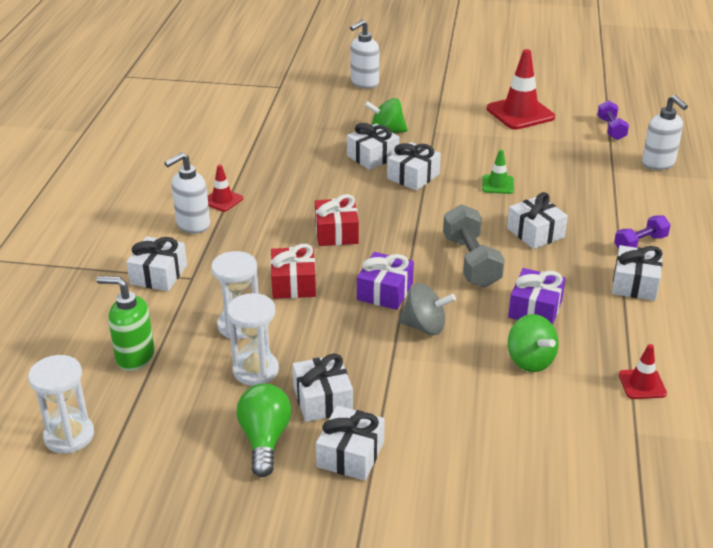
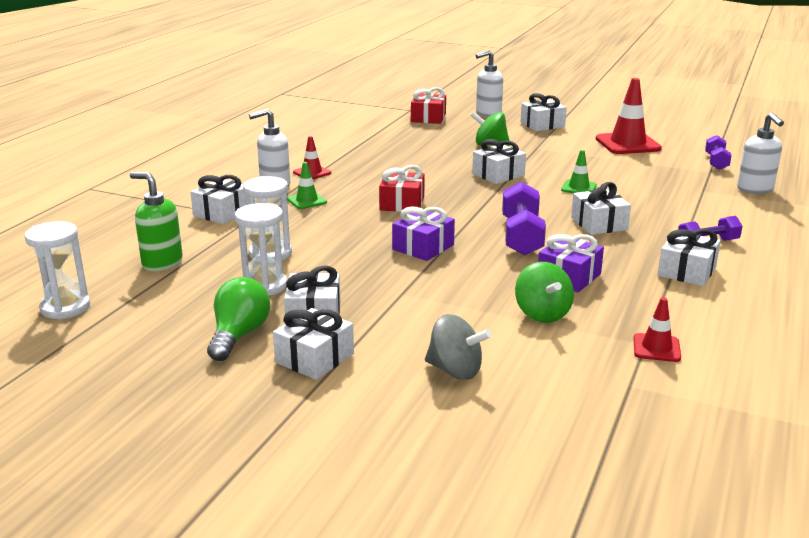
camera: 15 degrees right, 10 degrees down
(238, 243) = (307, 201): none -> green traffic cone
(293, 284) = (339, 232): red gift -> red gift (428, 118)
(372, 156) = (467, 159): white gift -> white gift (542, 125)
(424, 327) = (447, 276): grey spinning top -> grey spinning top (455, 370)
(471, 261) = (521, 236): grey dumbbell -> purple dumbbell

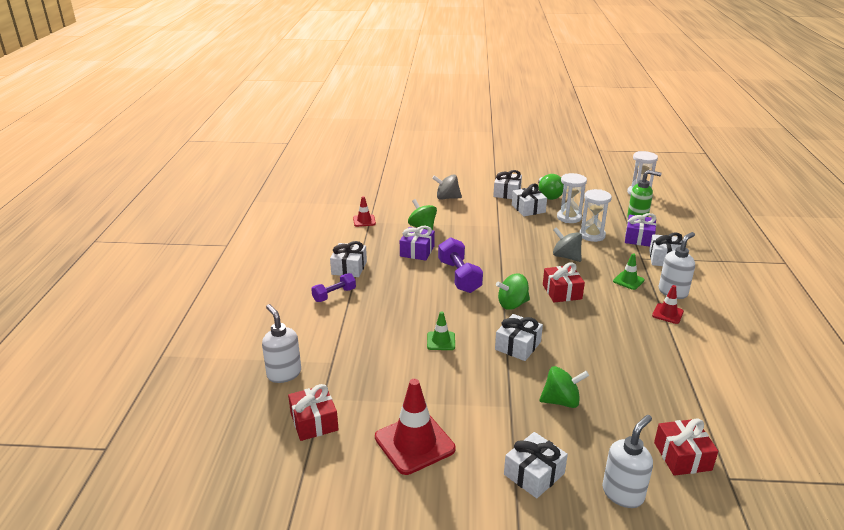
camera: 160 degrees right, 5 degrees up
(348, 235) = (566, 257): none -> grey spinning top
(423, 247) = (513, 256): purple gift -> purple gift (639, 238)
(474, 202) = (512, 304): none -> green spinning top
(599, 224) = (412, 299): white gift -> none
(716, 162) = (314, 421): purple dumbbell -> red gift

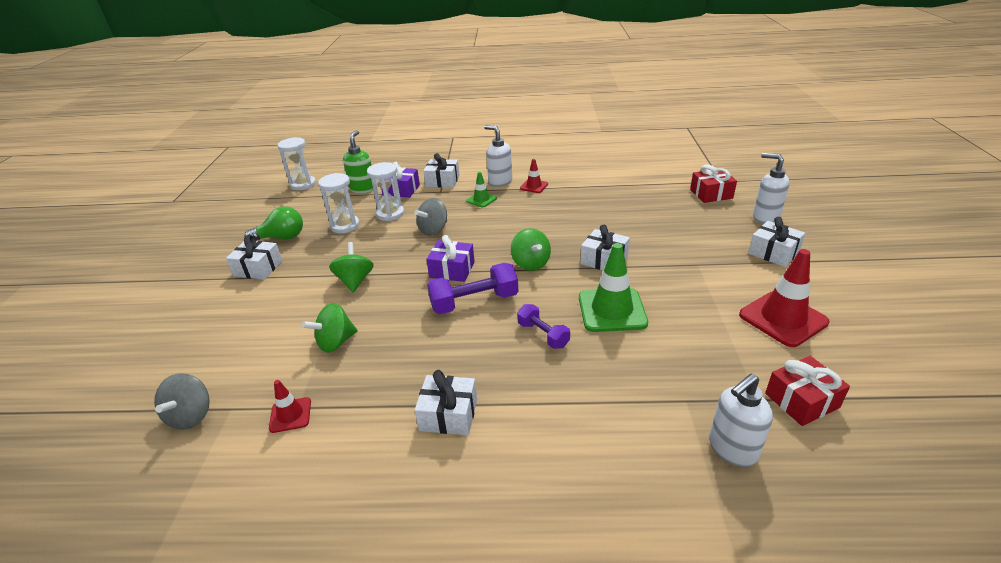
camera: 90 degrees left, 5 degrees up
(334, 295) = (528, 422): purple dumbbell -> purple dumbbell (543, 335)
(417, 251) = (406, 343): purple gift -> purple gift (452, 270)
(441, 341) = (612, 310): green traffic cone -> green traffic cone, size x1.91
(447, 198) = (247, 322): grey spinning top -> grey spinning top (191, 416)
(528, 209) = (312, 252): white gift -> none
(561, 401) = (676, 238): green spinning top -> green spinning top (355, 281)
(562, 292) = (503, 234): red gift -> none

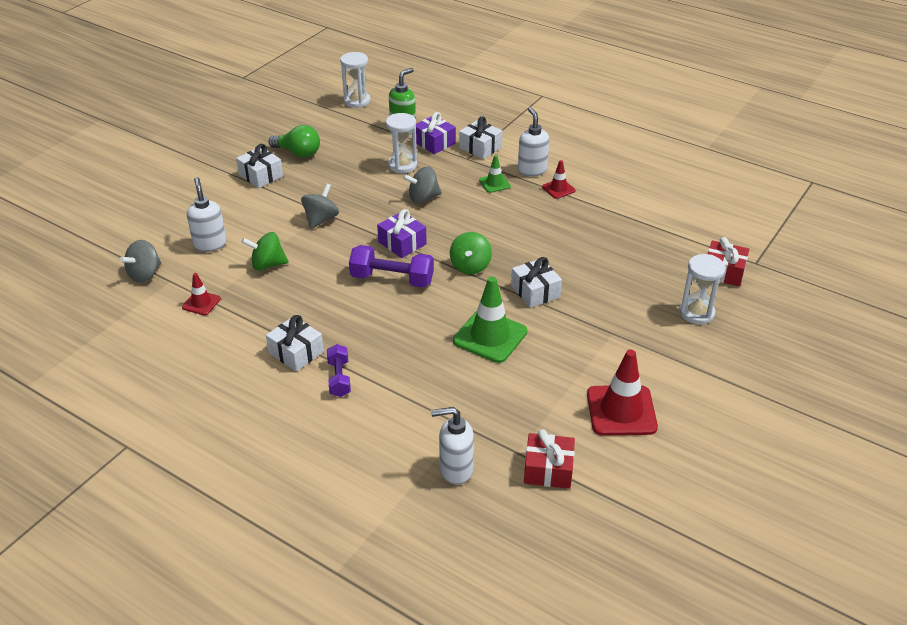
camera: 30 degrees right, 5 degrees up
(345, 226) = (356, 162): white hourglass -> white hourglass (696, 313)
(355, 281) = (321, 219): green spinning top -> grey spinning top
(543, 335) = (416, 329): purple dumbbell -> purple dumbbell (339, 378)
(765, 217) = (743, 319): white soap dispenser -> white soap dispenser (210, 244)
(773, 253) = (698, 355): white gift -> none

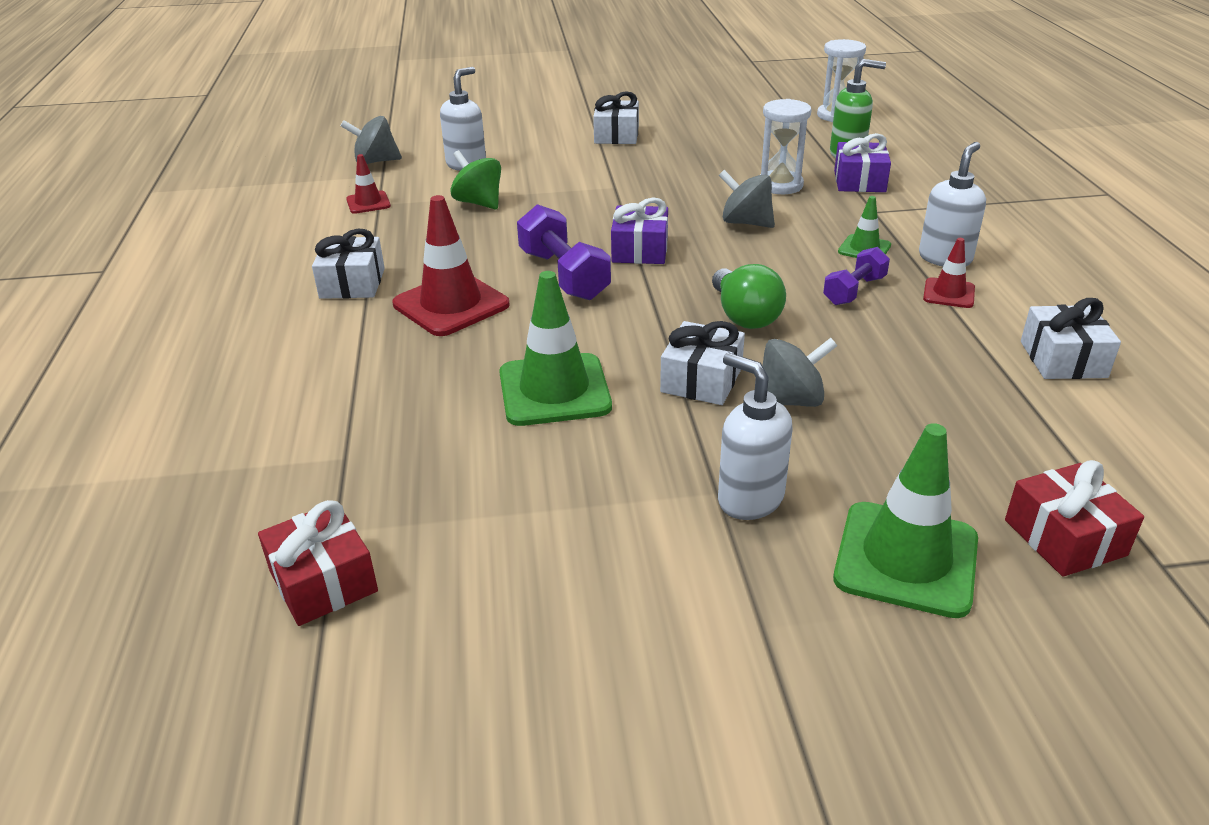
camera: 50 degrees right, 5 degrees down
(298, 153) = (688, 133): green light bulb -> green light bulb (744, 316)
(321, 219) = (600, 192): grey spinning top -> grey spinning top (790, 401)
(339, 378) = (338, 328): purple dumbbell -> purple dumbbell (854, 291)
(455, 470) = (246, 493): white soap dispenser -> white soap dispenser (749, 499)
(470, 266) = (672, 310): green spinning top -> none
(480, 147) = (913, 208): white gift -> white gift (1063, 359)
(621, 411) = (543, 593): red traffic cone -> red traffic cone (451, 304)
(696, 313) = (906, 559): white hourglass -> green traffic cone

